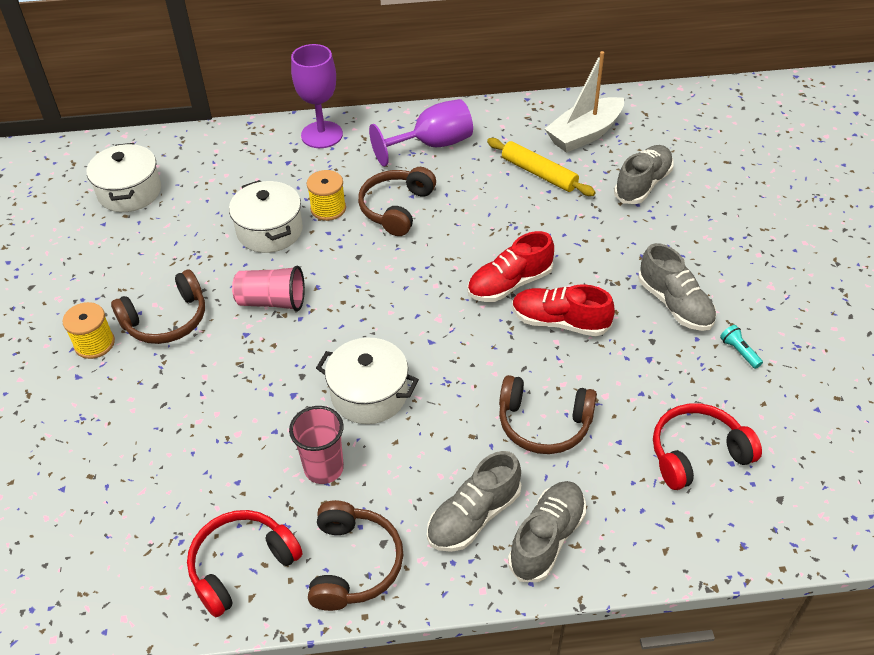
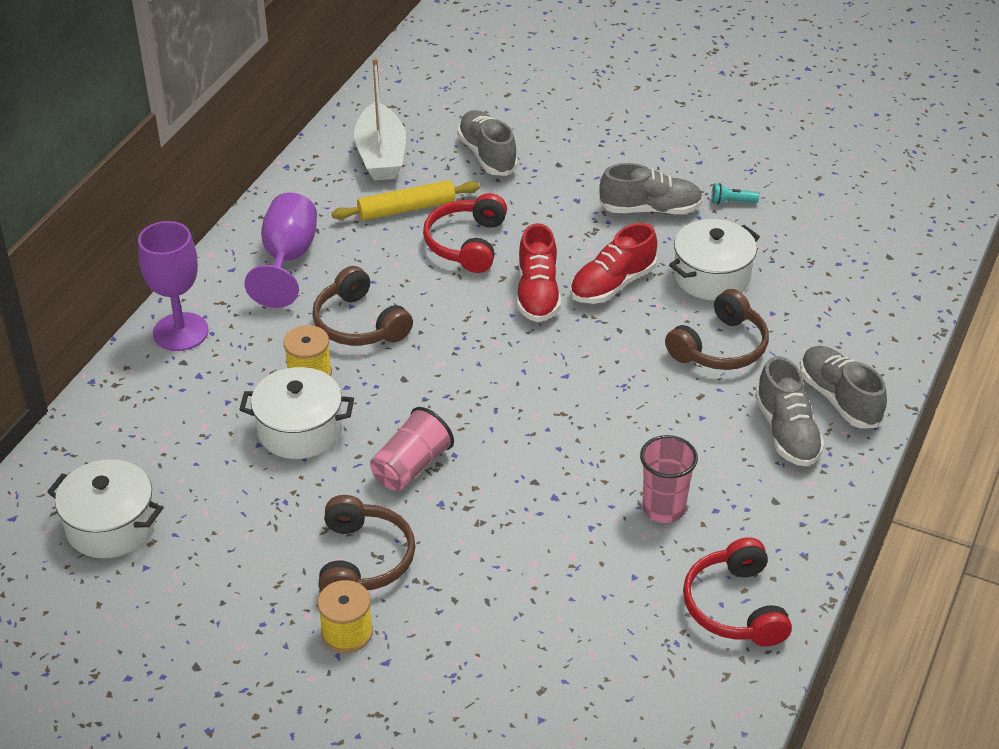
camera: 60 degrees left, 5 degrees down
(354, 564) = (785, 528): brown headphones -> none
(369, 394) = (597, 443): white pot -> white pot (711, 276)
(697, 453) = (816, 276): red headphones -> red headphones (466, 243)

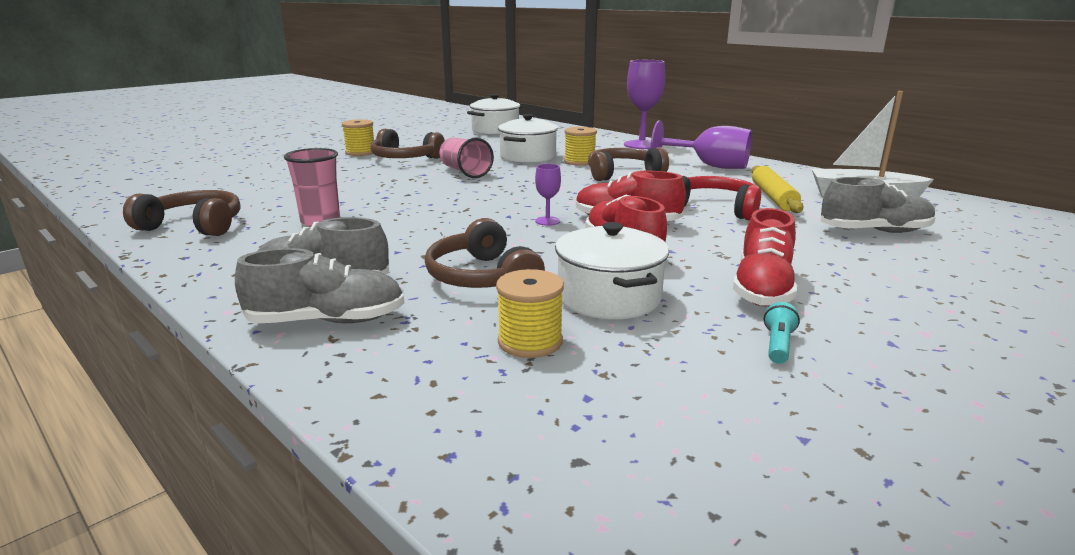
camera: 110 degrees right, 20 degrees down
(566, 344) = (547, 221): none -> purple goblet
(650, 209) = (762, 289): grey shoe -> red shoe
(734, 606) = (194, 226): red headphones -> brown headphones
(797, 297) = (530, 342): none -> yellow spool

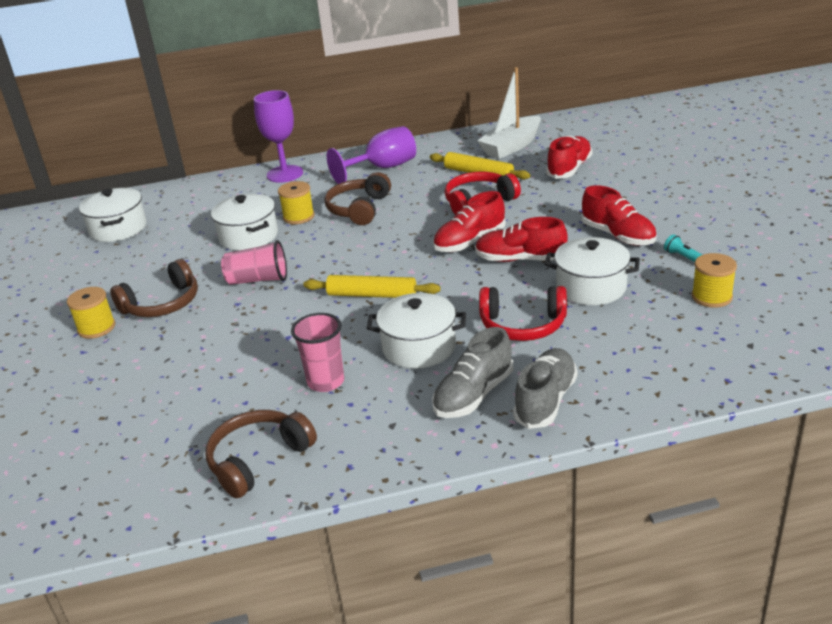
camera: 55 degrees left, 10 degrees up
(401, 241) = (419, 347): none -> white pot
(478, 207) = (372, 295): none -> yellow rolling pin
(482, 277) = (523, 325): brown headphones -> red headphones
(530, 342) = (629, 329): yellow spool -> yellow spool (711, 297)
(547, 221) = (437, 273): purple goblet -> none
(874, 231) = (569, 169): grey shoe -> red shoe

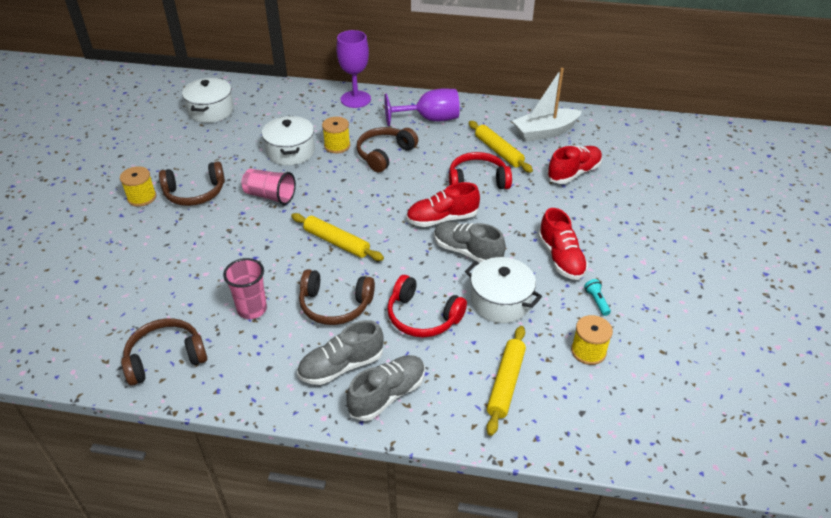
camera: 20 degrees right, 10 degrees up
(419, 347) = (335, 305): white pot -> brown headphones
(520, 259) = (467, 251): red shoe -> grey shoe
(657, 348) = (506, 383): none -> yellow rolling pin

